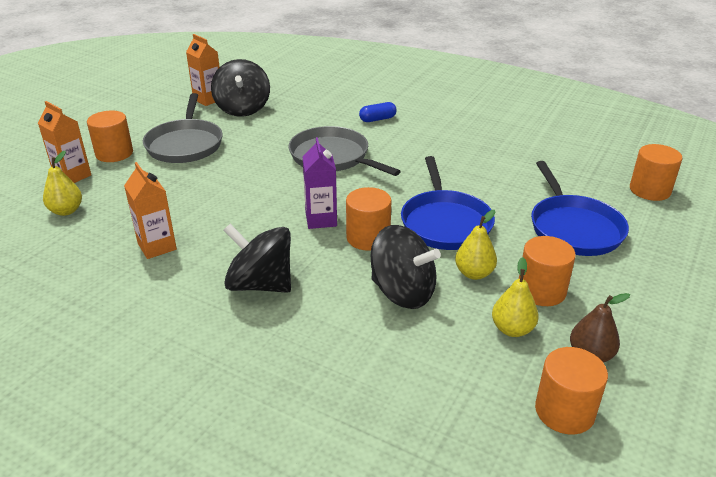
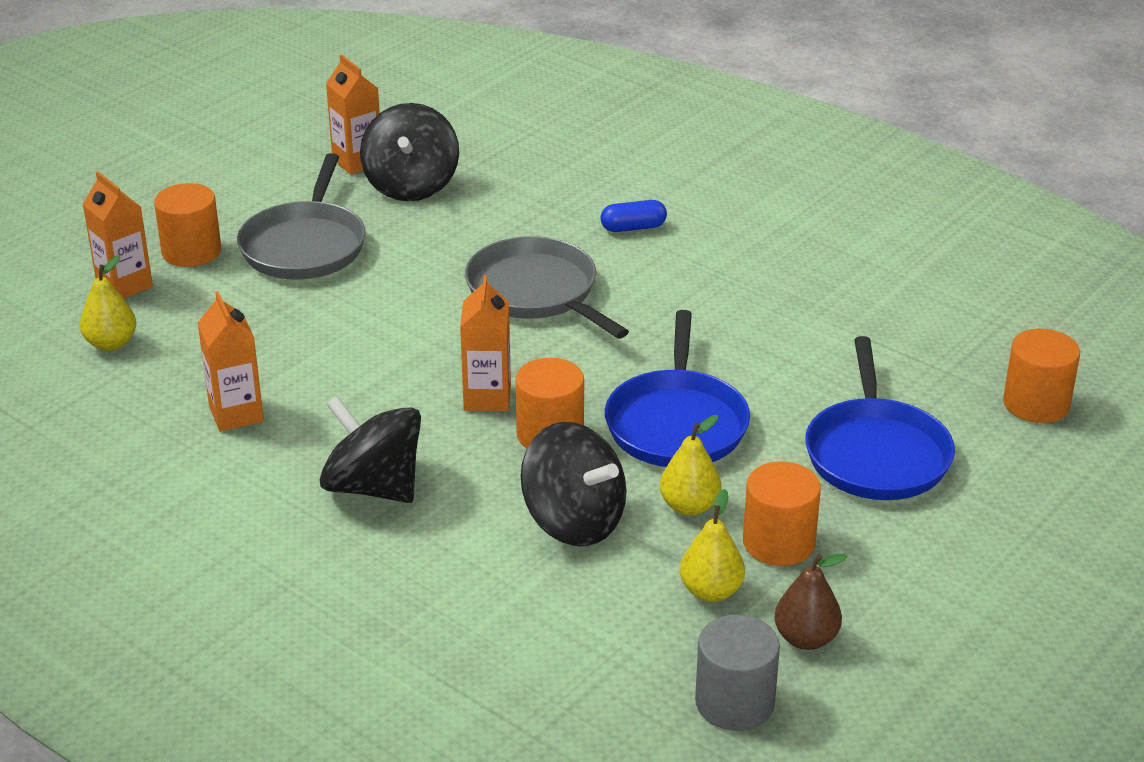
camera: 10 degrees right, 0 degrees up
(321, 219) = (487, 398): purple carton -> orange carton
(564, 411) = (734, 702): orange cylinder -> grey cylinder

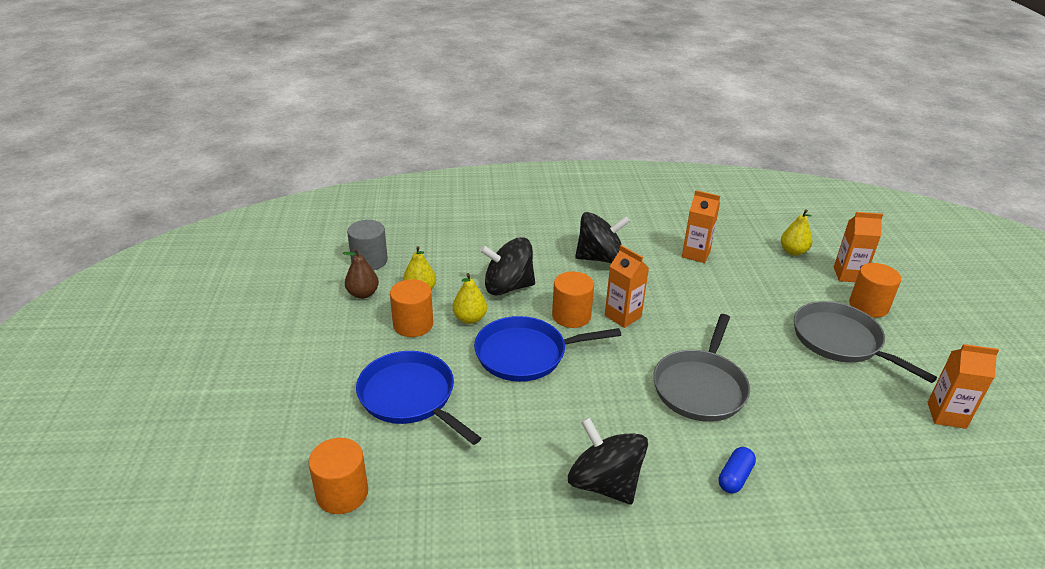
camera: 135 degrees right, 0 degrees up
(411, 186) = (888, 418): black spinning top -> black spinning top (604, 483)
(536, 292) = (700, 387): grey pan -> grey pan turned 105 degrees clockwise
(677, 423) = (525, 354): blue pan -> blue pan turned 60 degrees counterclockwise

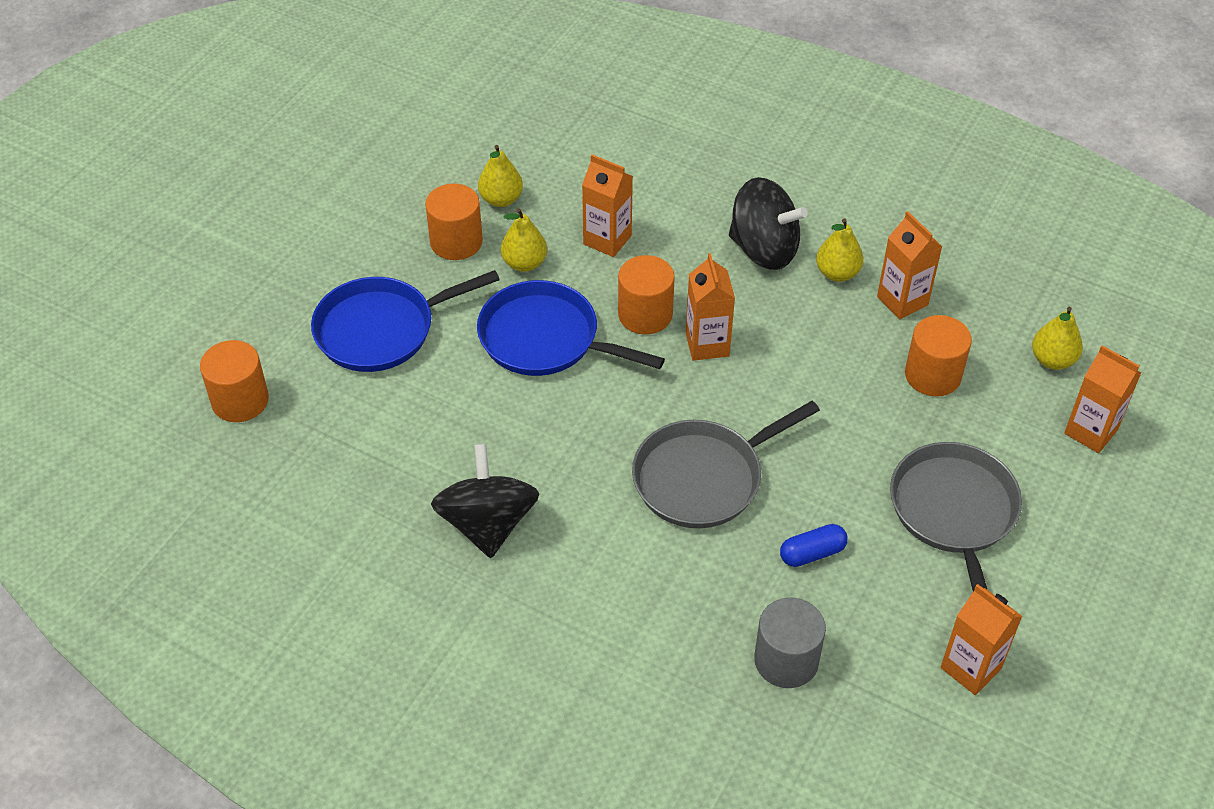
camera: 35 degrees right, 15 degrees up
(363, 294) = (435, 175): brown pear -> none
(369, 261) = (479, 130): grey cylinder -> grey cylinder (786, 660)
(410, 397) = (381, 330): blue pan -> blue pan turned 105 degrees counterclockwise
(508, 287) = (607, 240): black spinning top -> orange carton
(650, 254) = (837, 273): none -> yellow pear
(735, 477) = (628, 592): blue capsule -> blue capsule (812, 553)
(868, 306) = (1059, 487): orange cylinder -> orange cylinder (932, 375)

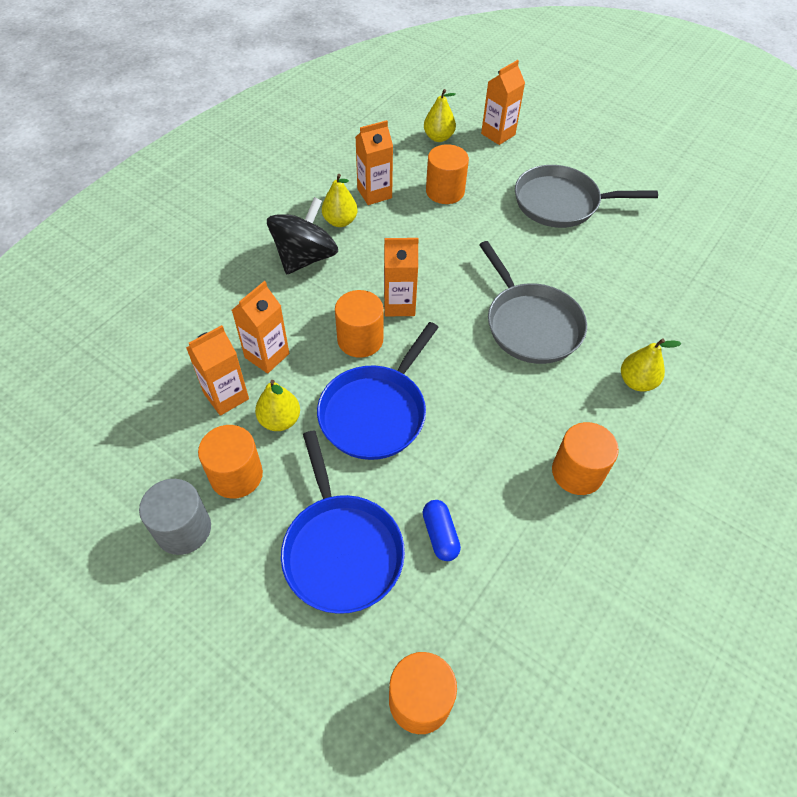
camera: 85 degrees left, 5 degrees up
(487, 524) = (577, 472): black spinning top -> orange cylinder
(501, 199) = (189, 432): yellow pear -> yellow pear (636, 382)
(786, 660) = (684, 301): grey cylinder -> grey cylinder (183, 529)
(812, 553) = (596, 275): blue capsule -> blue capsule (440, 535)
(971, 668) = (677, 217): orange carton -> orange carton (226, 396)

